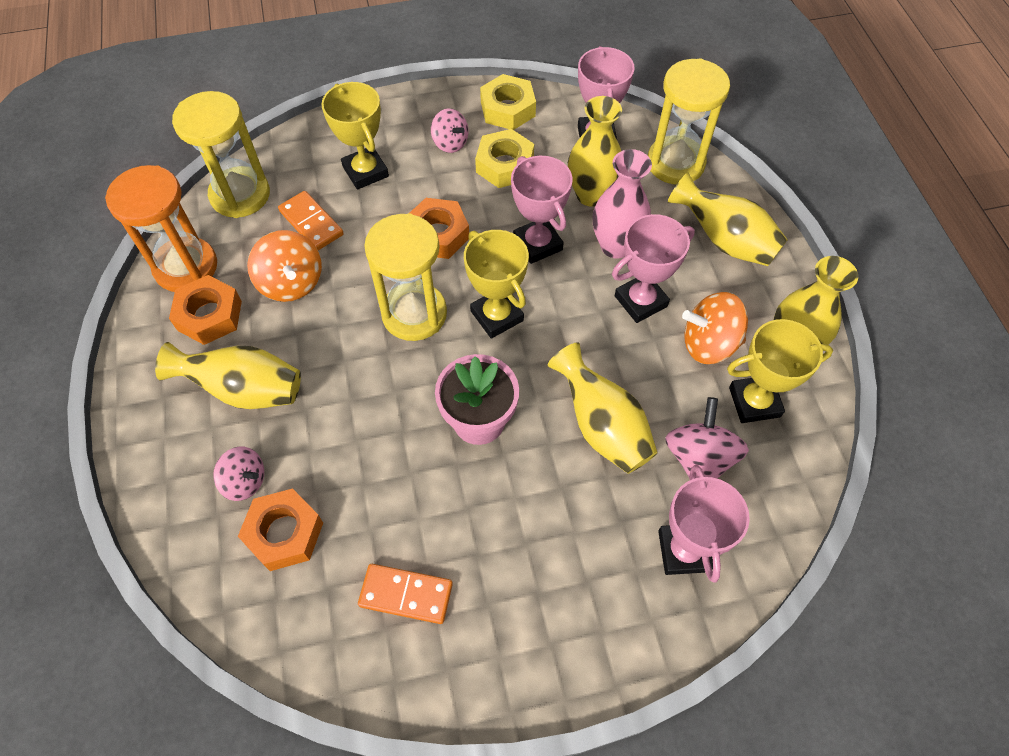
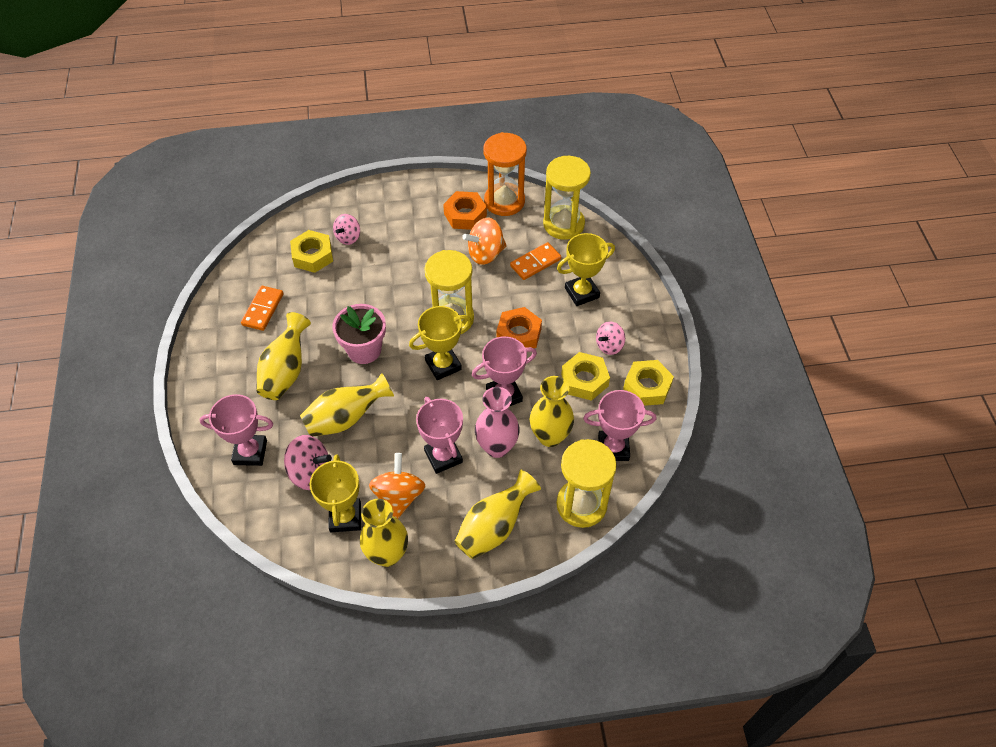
camera: 95 degrees right, 5 degrees down
(245, 390) = (408, 234): yellow vase -> yellow vase (286, 371)
(284, 533) = (313, 255): orange nut -> yellow nut

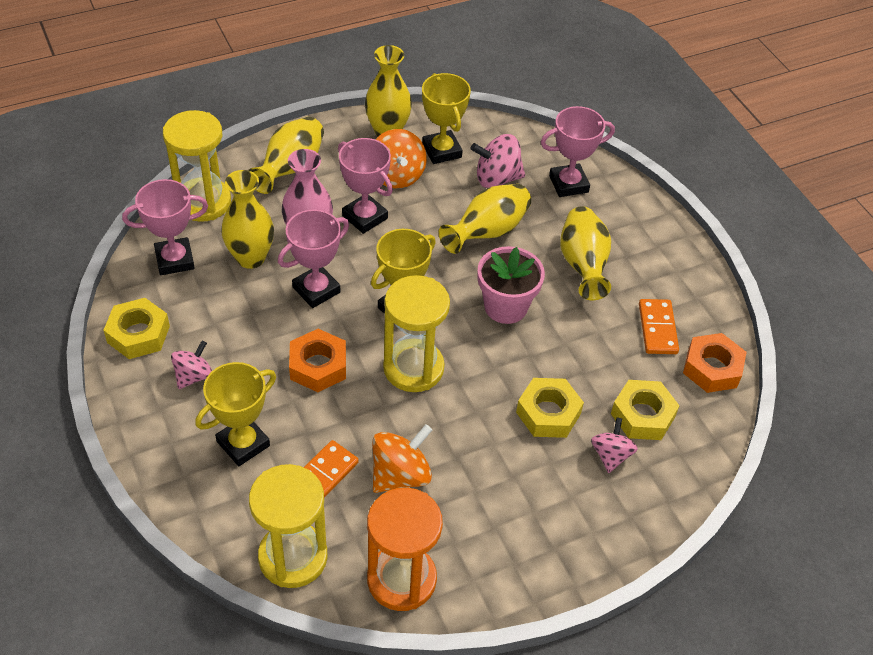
camera: 160 degrees right, 5 degrees down
(465, 215) = (455, 536): orange nut -> orange nut (712, 368)
(584, 380) = (220, 326): yellow nut -> yellow nut (548, 413)

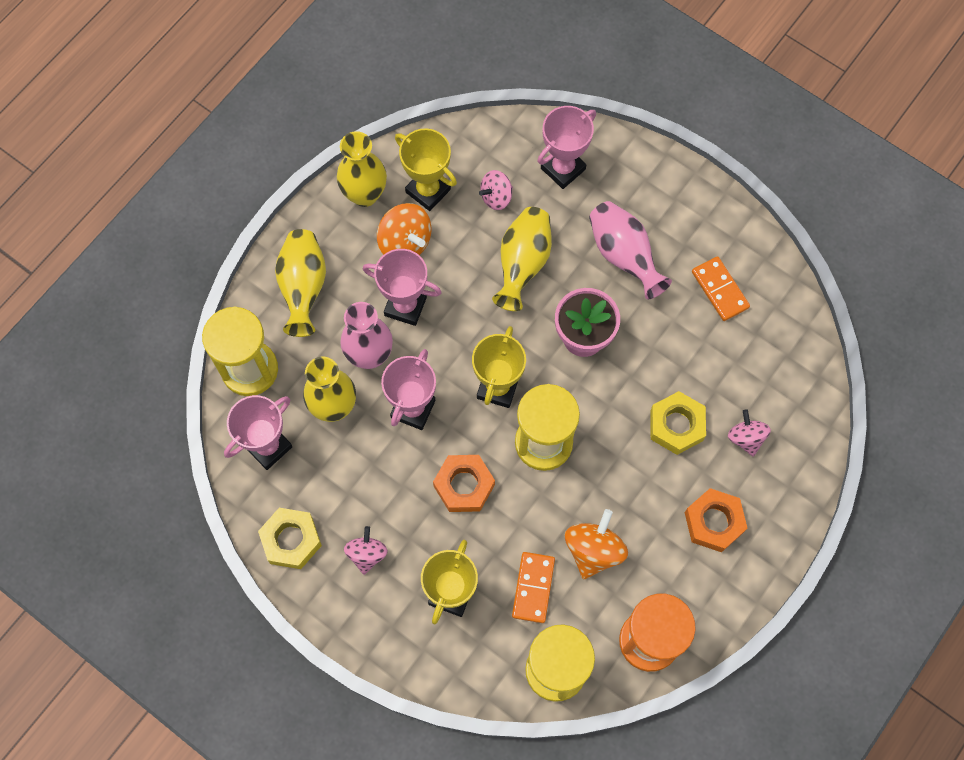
camera: 25 degrees left, 20 degrees up
(497, 178) = (496, 197): pink spinning top -> pink spinning top, size x0.66
(583, 265) = (624, 255): yellow vase -> pink vase
(642, 415) = (751, 385): yellow nut -> none
(712, 368) = (783, 307): orange nut -> orange nut (714, 522)

